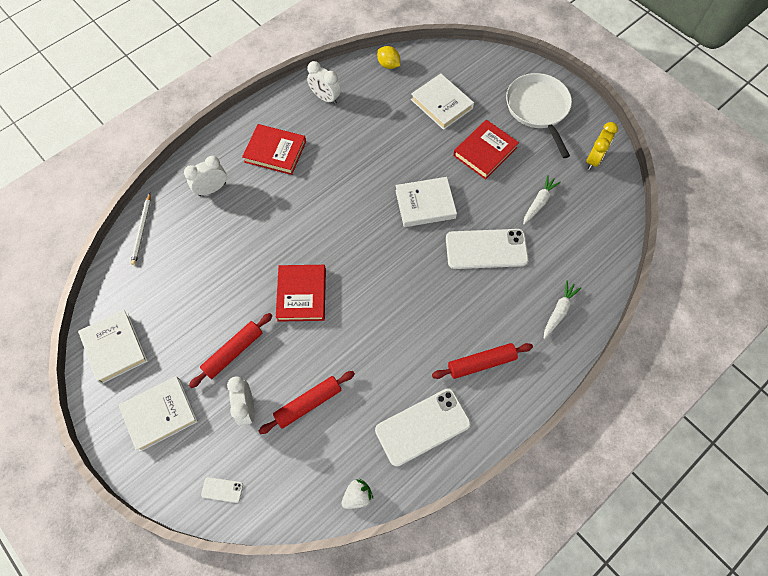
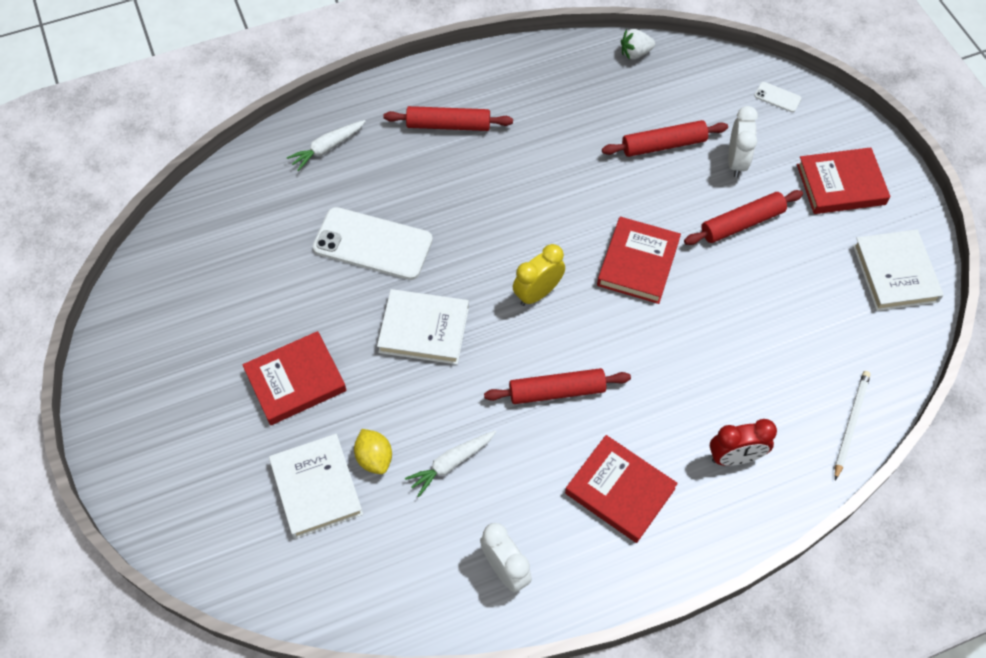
camera: 160 degrees left, 5 degrees down
(160, 414) = (840, 184): white book -> red book
(212, 189) = (735, 457): white clock -> red clock
(329, 193) = (556, 391): none -> red rolling pin
(388, 65) = (368, 603): yellow lemon -> yellow lemon (374, 458)
(422, 426) = (543, 88): white phone -> none
(538, 108) = (171, 426): white pan -> none
(539, 202) = (266, 281): white carrot -> white carrot (451, 463)
(594, 159) = (148, 316): yellow clock -> yellow clock (537, 293)

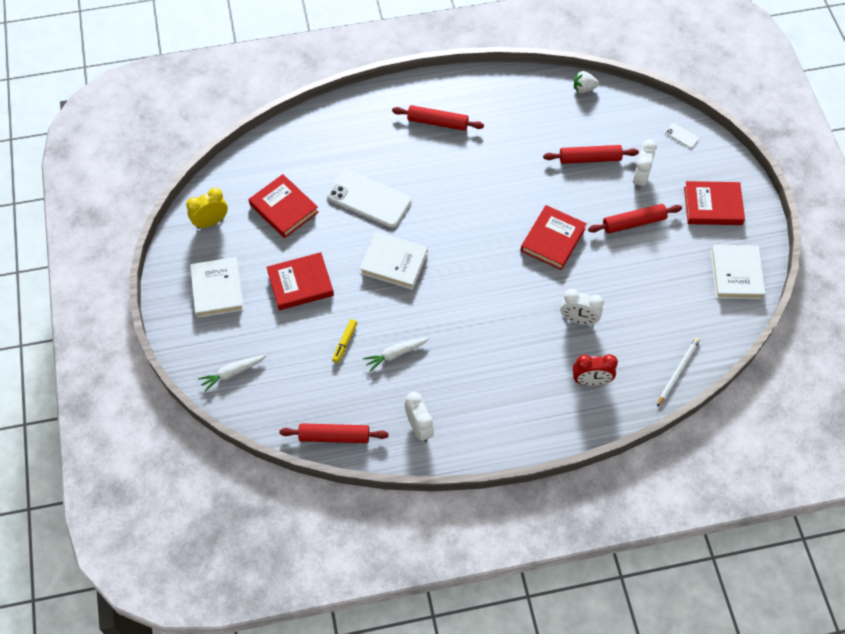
camera: 10 degrees right, 0 degrees up
(317, 488) = (303, 356): white book -> white book (217, 289)
(327, 148) = (349, 127): white carrot -> white carrot (232, 373)
(374, 458) = (345, 342): yellow lemon -> yellow marker
(537, 293) = (477, 250): yellow clock -> yellow clock (211, 222)
(556, 391) = (477, 318): red rolling pin -> red rolling pin (334, 436)
(620, 491) = (507, 390): red book -> red book (284, 208)
(697, 370) = (578, 319): none -> white clock

